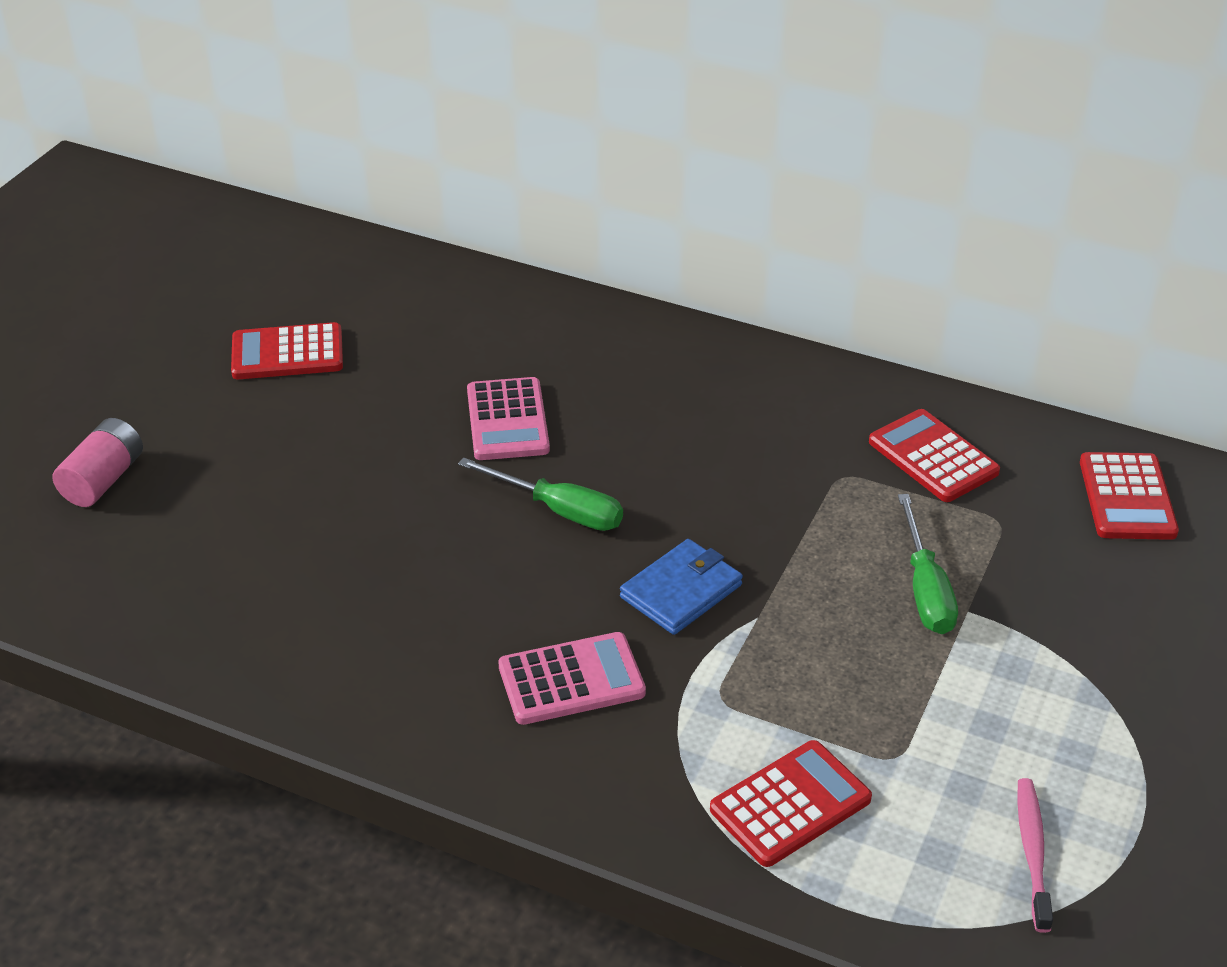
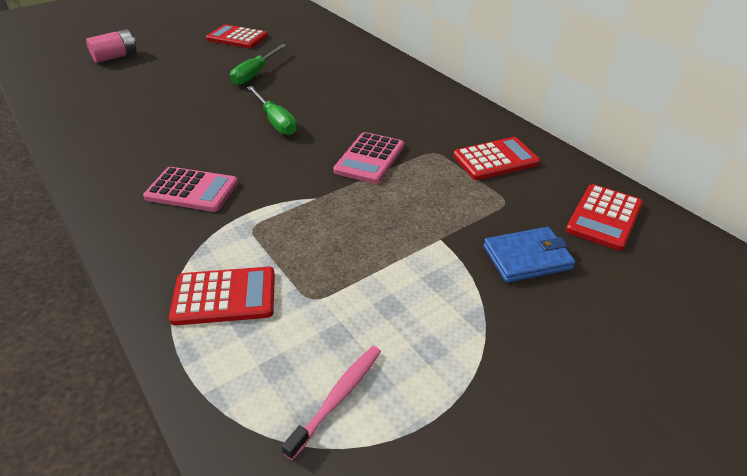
camera: 30 degrees right, 0 degrees up
(507, 420) = (295, 83): pink calculator -> pink calculator (369, 158)
(681, 591) = (291, 172): blue wallet -> blue wallet (527, 257)
(925, 589) = (425, 219): green screwdriver -> green screwdriver (255, 74)
(933, 457) = (495, 159): red calculator -> red calculator turned 75 degrees clockwise

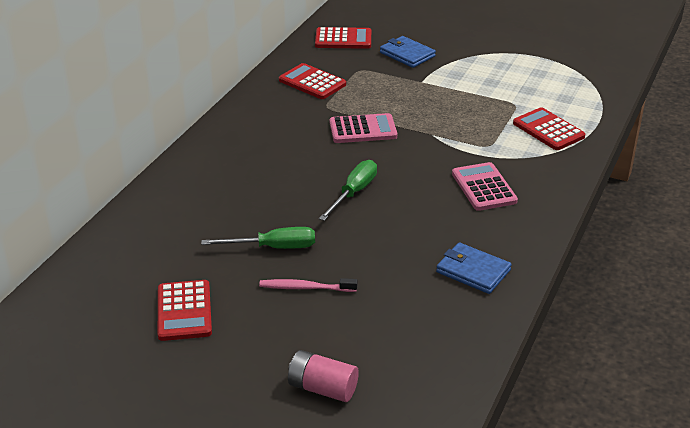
camera: 120 degrees left, 5 degrees down
(110, 138) = (473, 271): none -> blue wallet
(337, 398) = (558, 78): pink toothbrush -> pink toothbrush (305, 288)

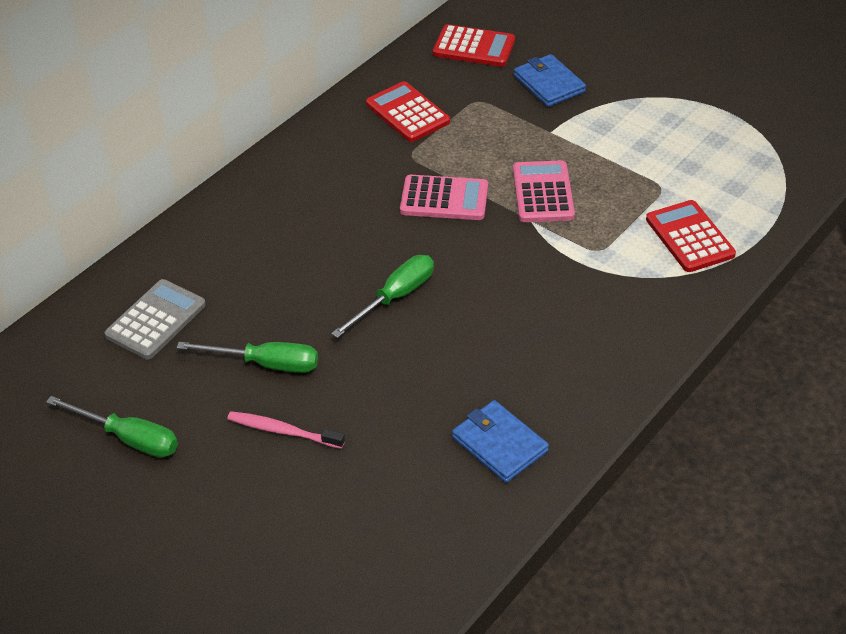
camera: 15 degrees right, 10 degrees up
(174, 232) = (156, 320): none -> grey calculator
(184, 311) = (129, 438): red calculator -> green screwdriver
(322, 388) = (250, 581): pink battery -> none
(484, 187) = (565, 316): pink calculator -> pink calculator (543, 193)

